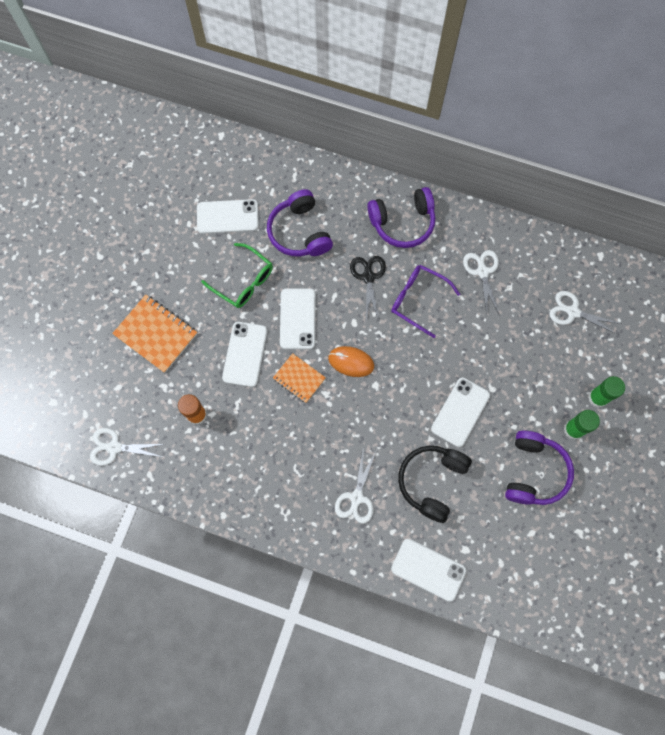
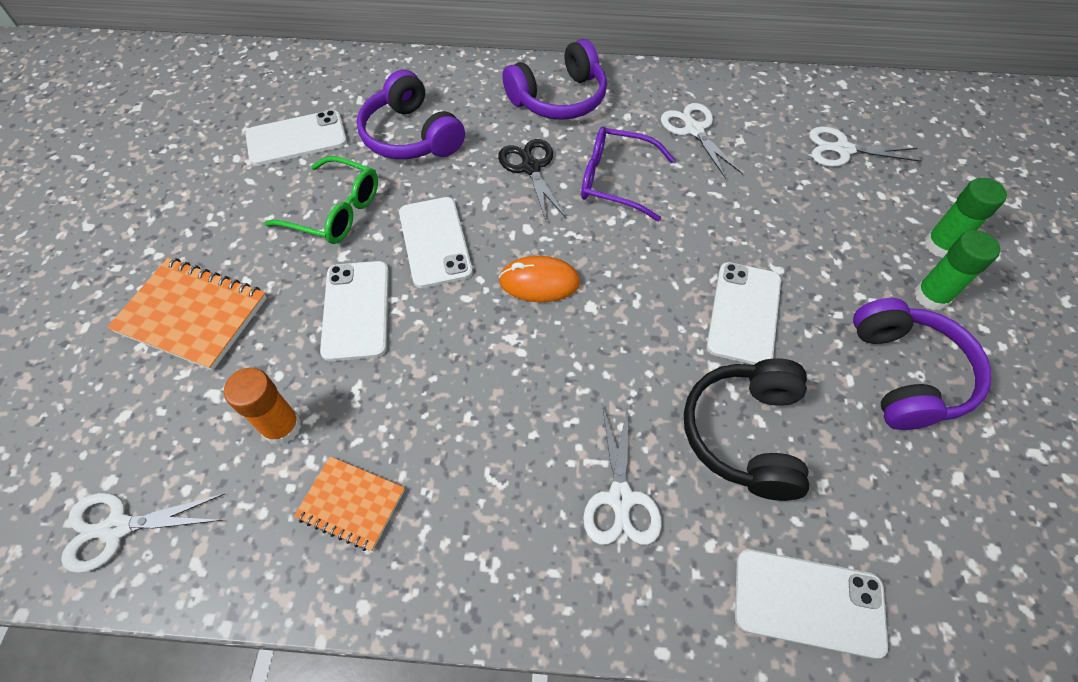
camera: 15 degrees left, 15 degrees down
(299, 378) = (458, 325): orange notebook -> orange notebook (351, 504)

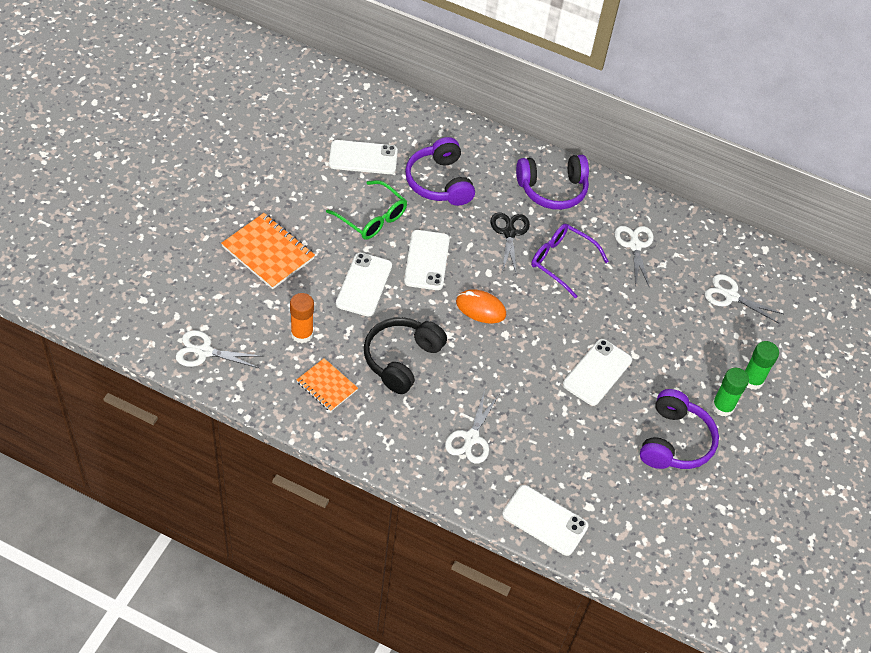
camera: 15 degrees right, 5 degrees down
(745, 434) = (558, 434): black headphones -> black headphones (401, 359)

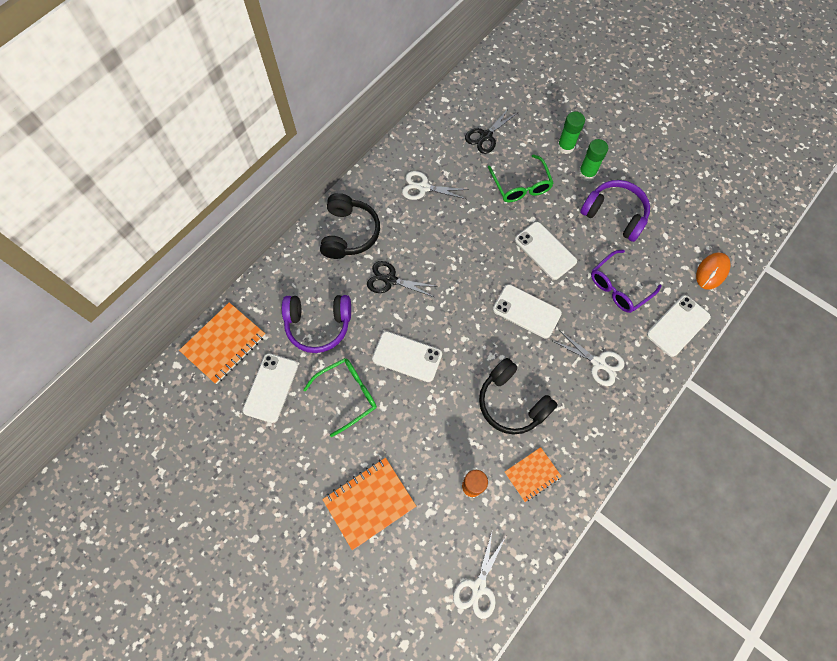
camera: 70 degrees left, 15 degrees up
(364, 285) = (424, 418): white phone -> white phone (526, 311)
(397, 114) = (224, 343): none -> orange notebook
(480, 308) = (468, 324): orange mouse -> orange mouse (712, 272)
(552, 189) = (349, 233): purple headphones -> black headphones
(561, 262) = (429, 247): purple glasses -> purple glasses (619, 287)
(676, 339) = (521, 186): none -> green glasses
(731, 296) = (486, 136): white scissors -> black scissors

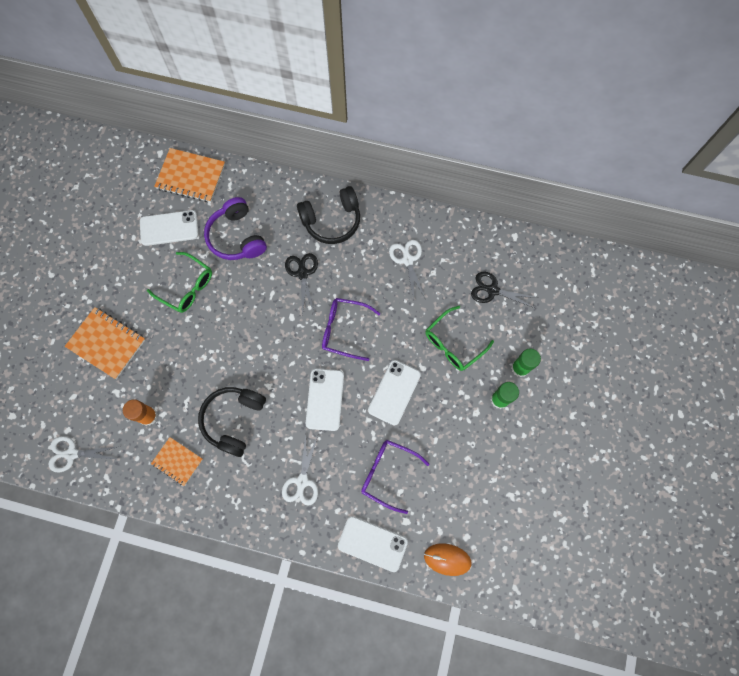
camera: 65 degrees right, 5 degrees up
(407, 356) = (239, 318): white phone -> none
(466, 267) = (344, 330): none -> purple glasses
(614, 214) = (465, 442): purple headphones -> none

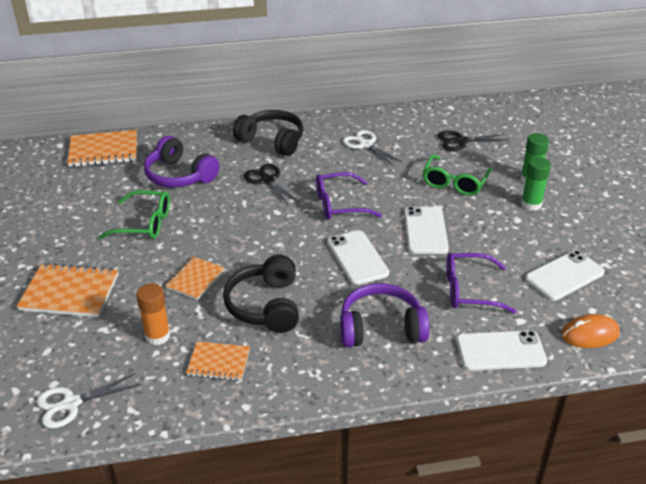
camera: 25 degrees left, 35 degrees down
(169, 228) = (99, 189): white phone -> white phone (564, 275)
(197, 369) = (195, 279): none -> orange notebook
(302, 481) = (381, 328): white scissors -> purple headphones
(331, 220) = (272, 141): black headphones -> black headphones turned 105 degrees counterclockwise

